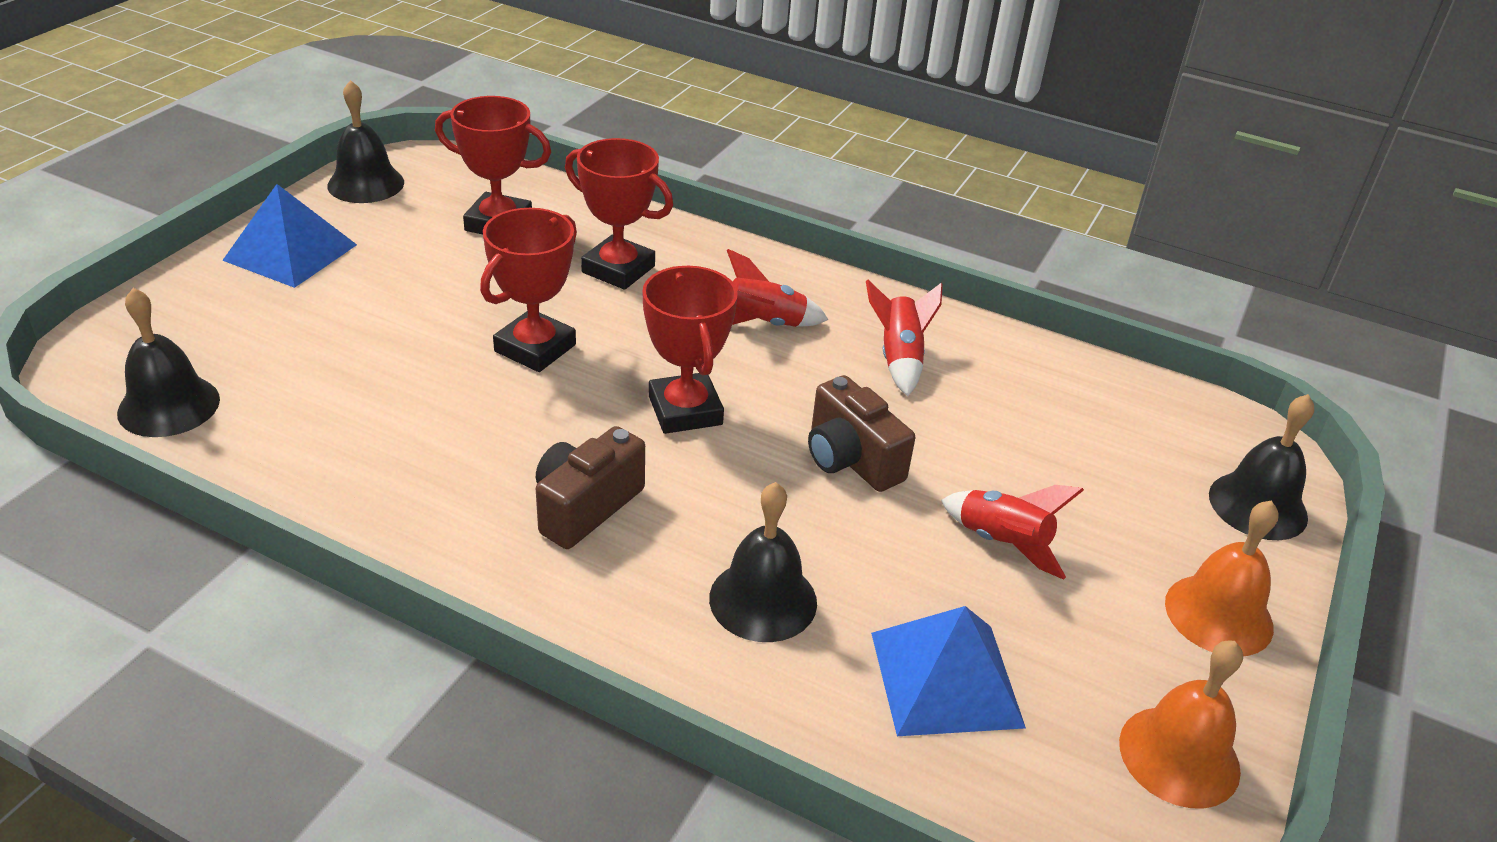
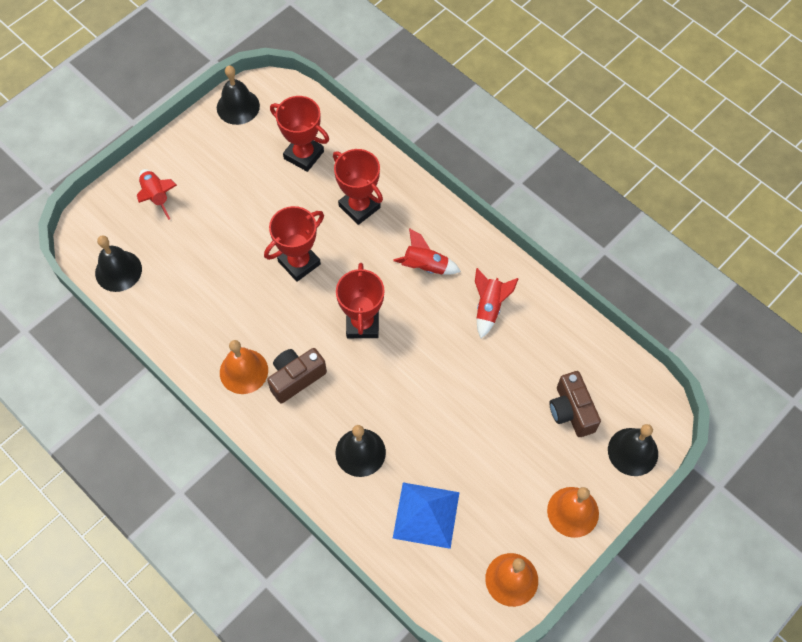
camera: 20 degrees right, 25 degrees up
(290, 252) = (189, 162): blue pyramid -> none
(472, 513) = (243, 371): none -> orange bell
(851, 459) = (434, 375): brown camera -> brown camera (571, 411)
(1002, 543) = (487, 445): red rocket -> red rocket (156, 196)

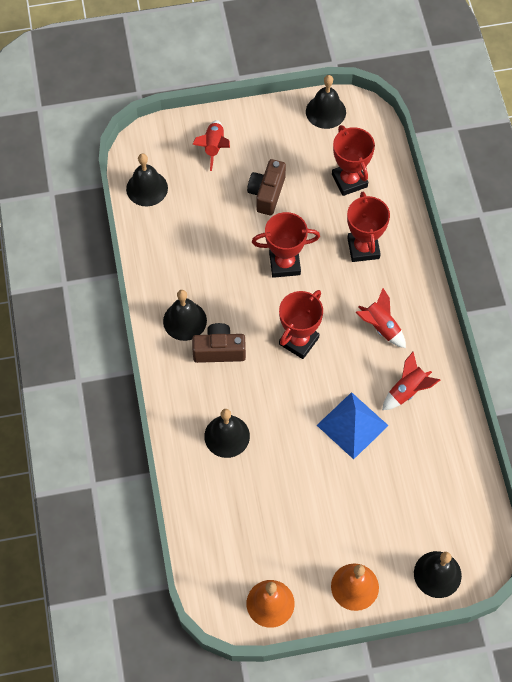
camera: 35 degrees right, 0 degrees up
(243, 371) = (185, 320): orange bell -> black bell
(426, 515) = (241, 513): blue pyramid -> blue pyramid (352, 425)
(571, 411) = (412, 511): brown camera -> brown camera (267, 193)

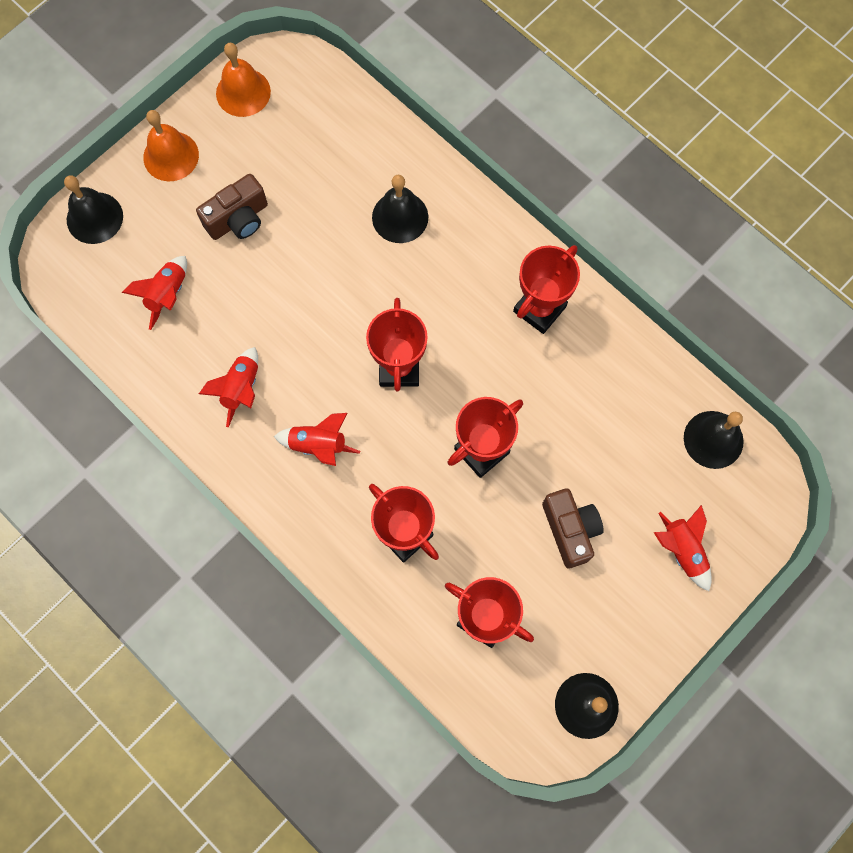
camera: 145 degrees right, 10 degrees up
(185, 320) = (539, 309): black bell -> red trophy
(219, 350) = (477, 300): brown camera -> brown camera (238, 219)
(352, 425) = (277, 312): blue pyramid -> none
(418, 483) = (167, 295): none -> red rocket

